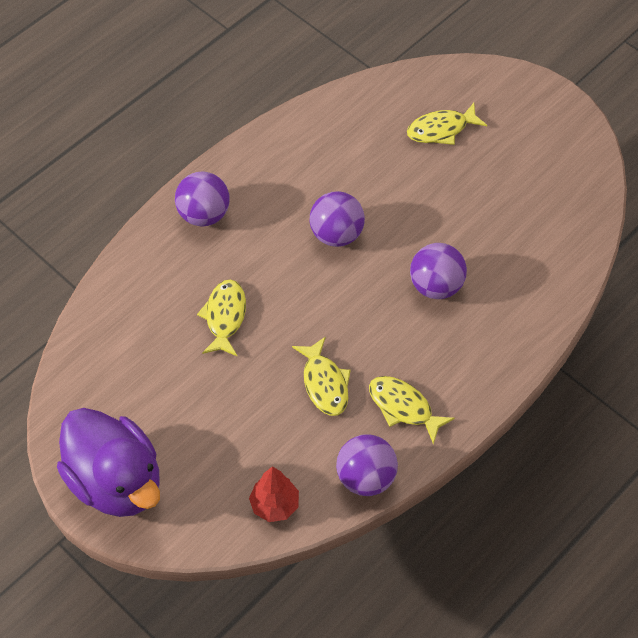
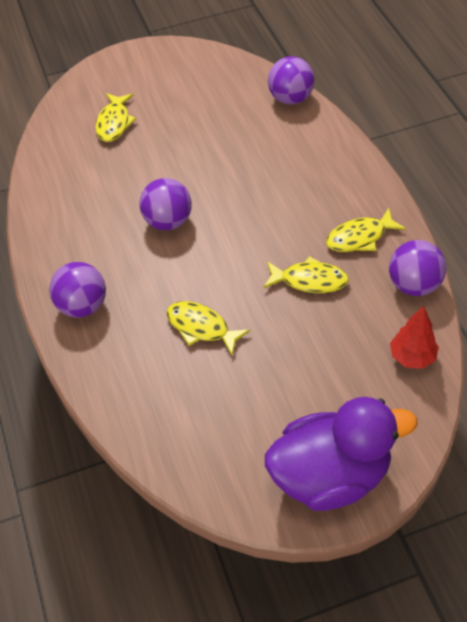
camera: 60 degrees left, 5 degrees down
(436, 286) = (258, 178): purple ball -> purple ball (291, 98)

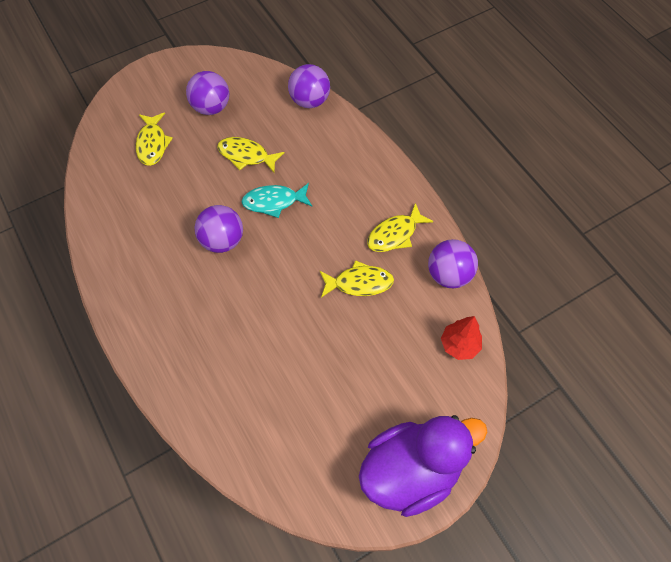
camera: 15 degrees left, 10 degrees up
(83, 306) = (160, 338): purple ball -> purple ball (211, 107)
(201, 328) = (273, 344): yellow fish -> yellow fish (246, 156)
(231, 191) = (274, 202): none -> turquoise fish

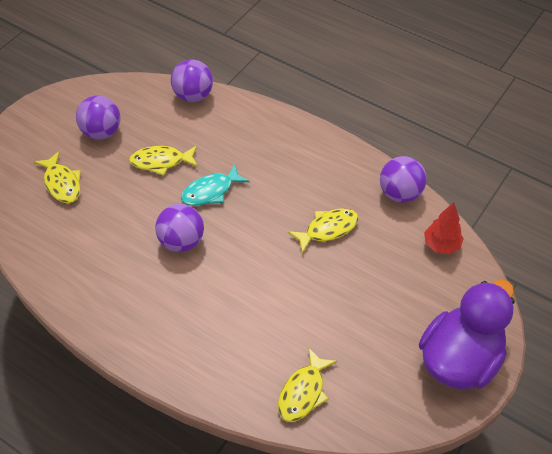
camera: 25 degrees left, 10 degrees down
(395, 234) = (335, 178): yellow fish -> yellow fish (303, 392)

